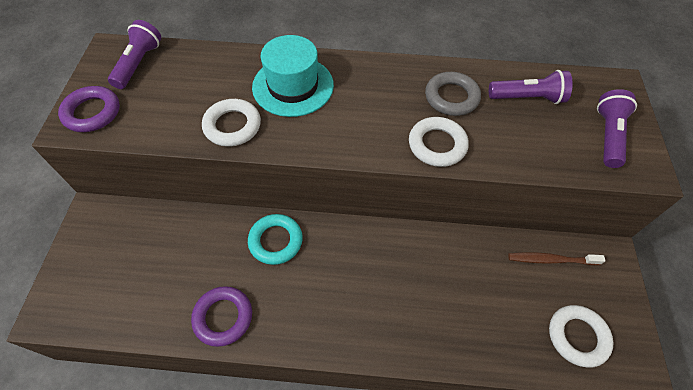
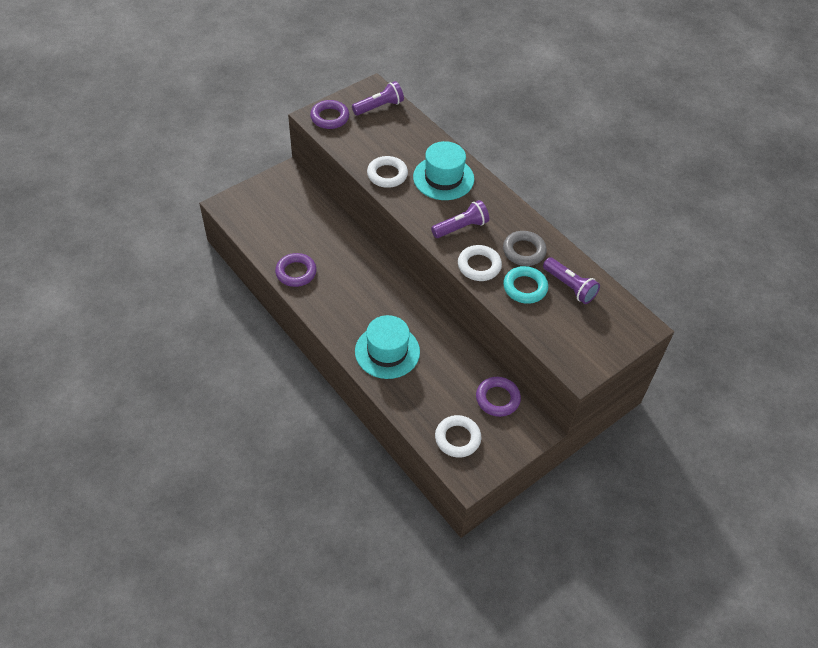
camera: 45 degrees right, 5 degrees down
(275, 241) = (360, 261): turquoise ring -> turquoise ring (525, 287)
(413, 312) = (387, 351): none -> turquoise hat
(551, 260) = (497, 399): brown toothbrush -> purple ring
(608, 136) = (586, 341): purple flashlight -> purple flashlight (461, 227)

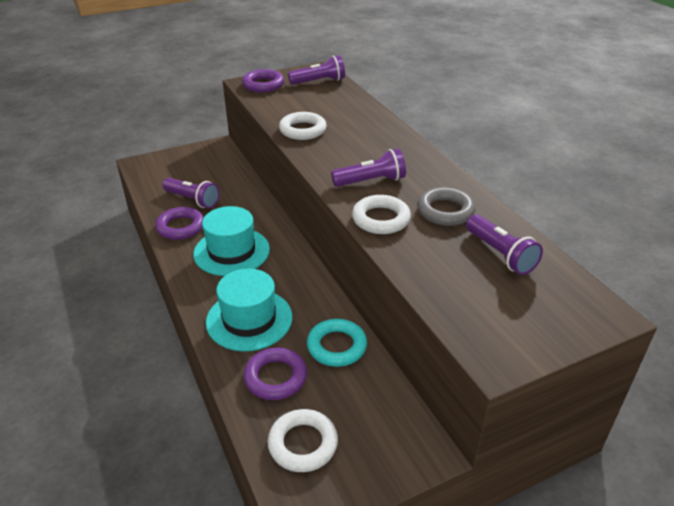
camera: 15 degrees right, 15 degrees down
(293, 241) = (192, 200): none -> purple flashlight
(443, 178) = (366, 138): turquoise hat -> turquoise hat (231, 251)
(497, 399) = (378, 399): purple ring -> purple ring (275, 377)
(525, 287) = (436, 248): turquoise ring -> turquoise ring (336, 346)

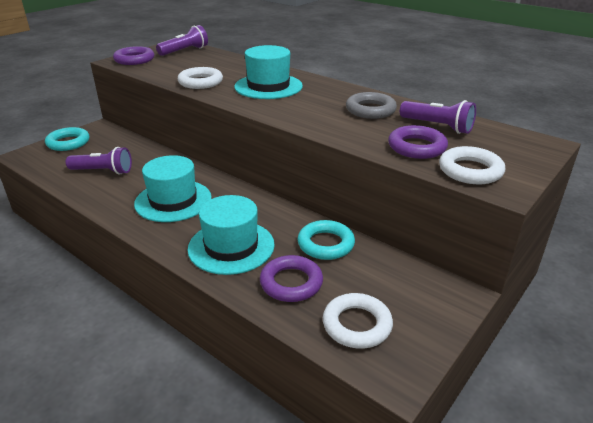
camera: 25 degrees left, 5 degrees down
(180, 227) = (106, 194): purple ring -> purple ring (416, 147)
(183, 158) = (68, 143): none -> turquoise ring
(364, 151) = (268, 86): none -> turquoise hat
(371, 181) = (293, 103): purple flashlight -> none
(381, 219) = (325, 124): white ring -> white ring (470, 171)

